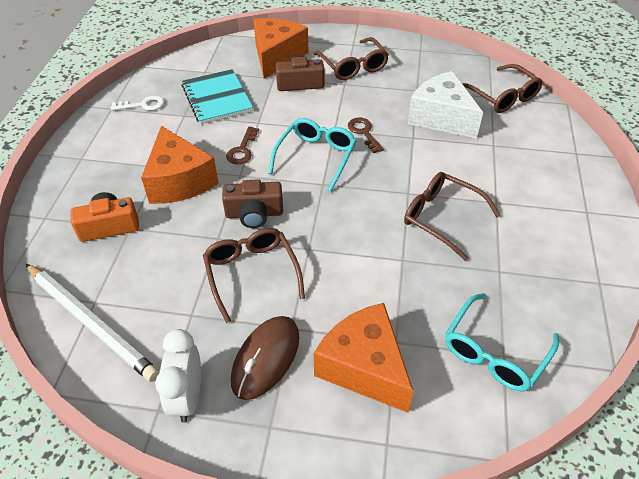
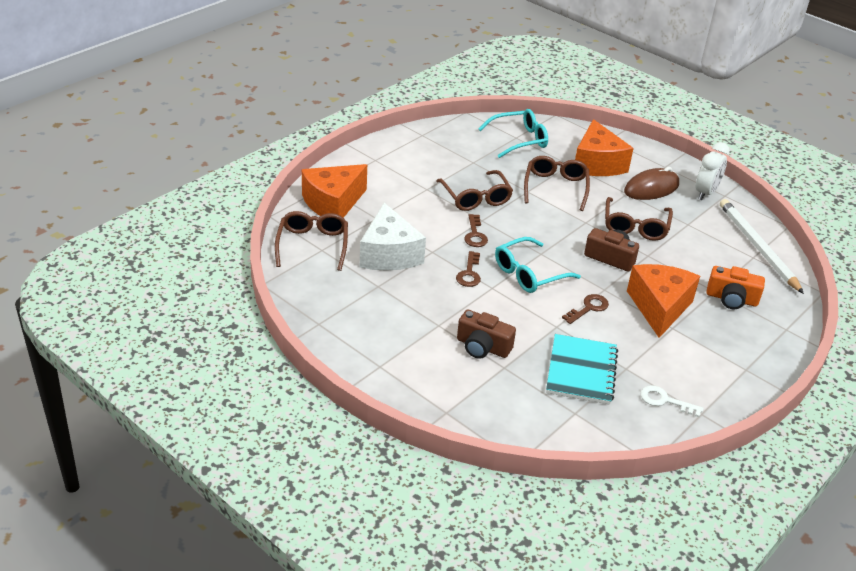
camera: 150 degrees left, 10 degrees down
(277, 56) = (479, 392): orange cheese -> orange cheese (333, 203)
(353, 66) = (409, 339): brown glasses -> brown glasses (555, 187)
(397, 172) = (475, 235): none -> brown key

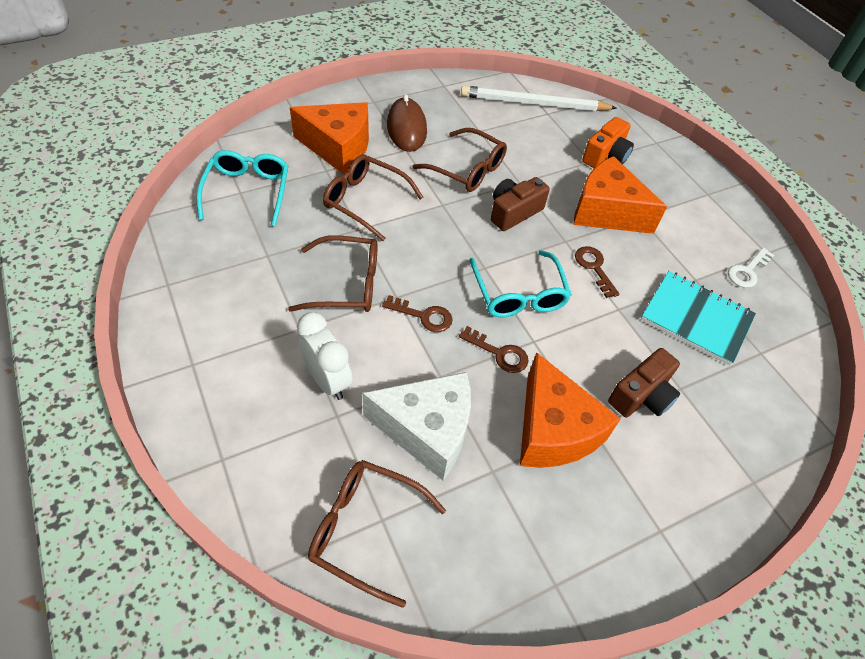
camera: 70 degrees left, 15 degrees up
(333, 203) = (272, 462): orange cheese -> orange cheese (553, 430)
(705, 193) = (434, 95): white clock -> white clock (328, 380)

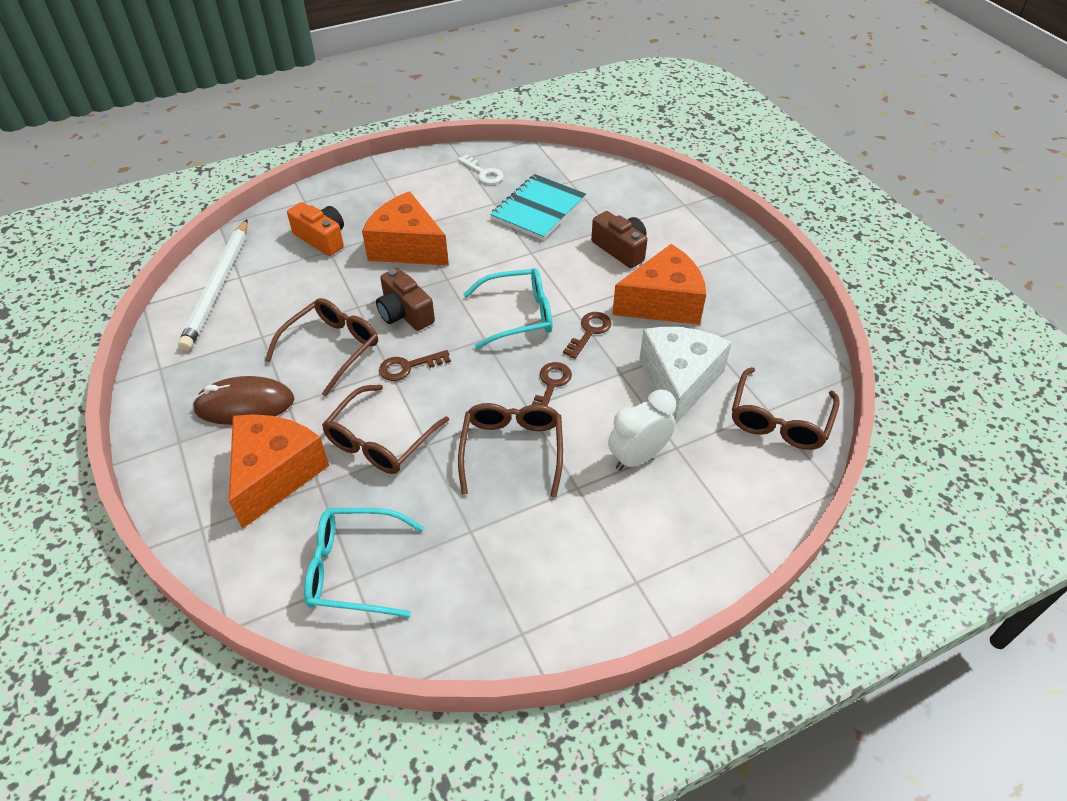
camera: 85 degrees left, 5 degrees down
(594, 268) = (482, 262): brown key -> brown key (408, 367)
(606, 211) = (407, 247): orange cheese -> orange cheese turned 90 degrees clockwise

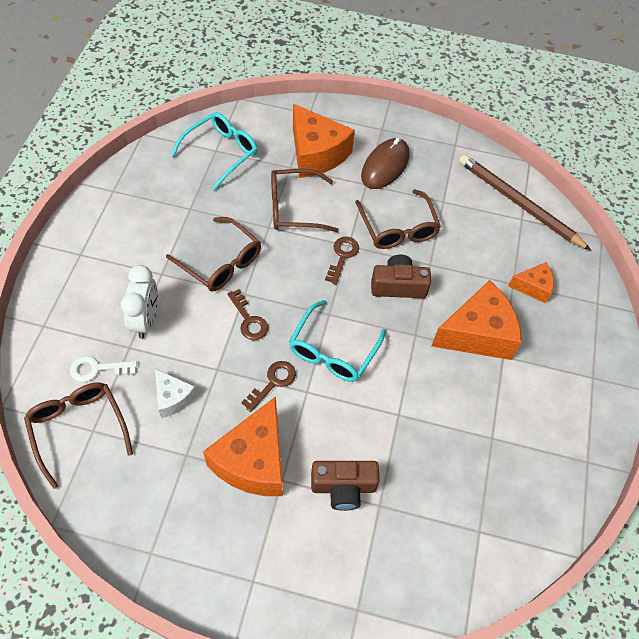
camera: 125 degrees right, 10 degrees up
(218, 286) = (518, 203): white pencil -> brown pencil
(322, 239) = (533, 287): orange camera -> orange cheese
(380, 441) = (294, 208): brown glasses -> brown glasses turned 75 degrees counterclockwise
(483, 173) = (549, 463): white key -> white key (97, 369)
(538, 209) = (454, 467): turquoise notebook -> none
(589, 332) = (273, 382): brown key -> brown key turned 120 degrees counterclockwise
(679, 381) = (173, 398): white cheese -> white cheese, size x0.53

